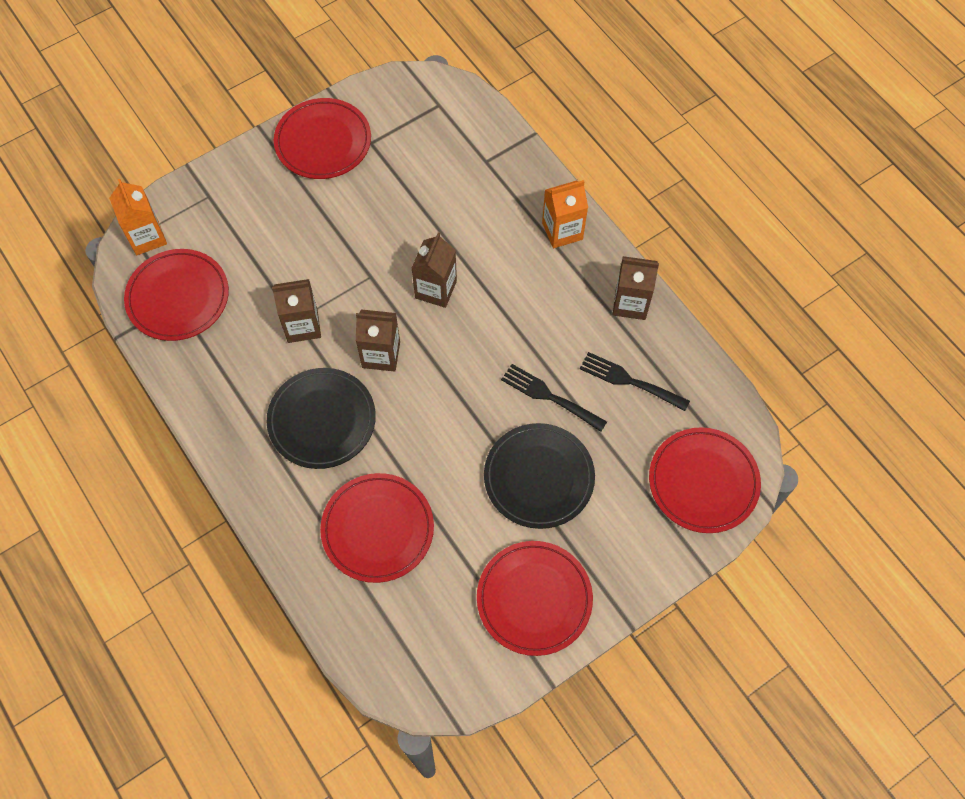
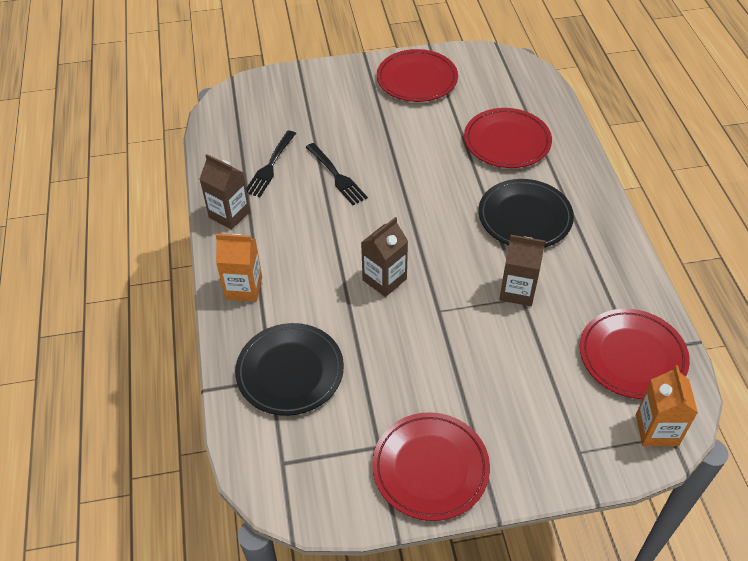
camera: 155 degrees left, 15 degrees down
(381, 354) = (456, 246): brown carton -> none
(539, 477) = (375, 134): black plate -> black plate (290, 371)
(629, 381) = (270, 166): black fork -> black fork turned 60 degrees clockwise
(703, 482) = (265, 99): red plate -> none

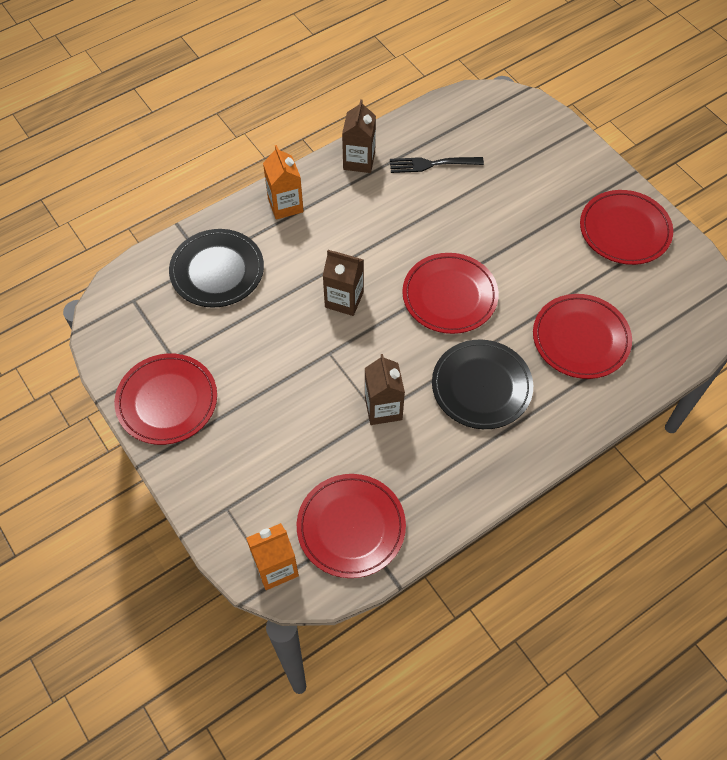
camera: 65 degrees right, 10 degrees up
(336, 176) = (448, 217): black fork -> none
(421, 205) = (449, 296): none -> red plate

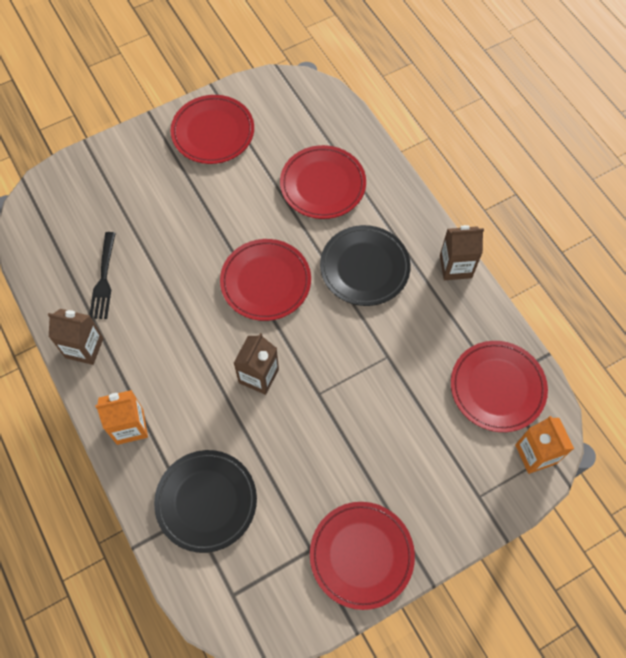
camera: 85 degrees left, 5 degrees up
(383, 408) = (381, 351): brown carton -> brown carton (455, 266)

